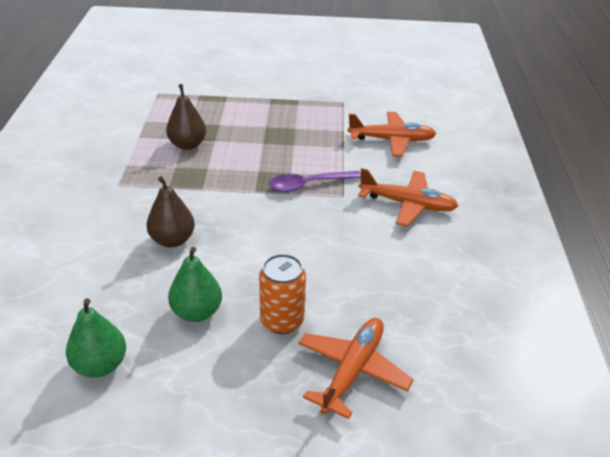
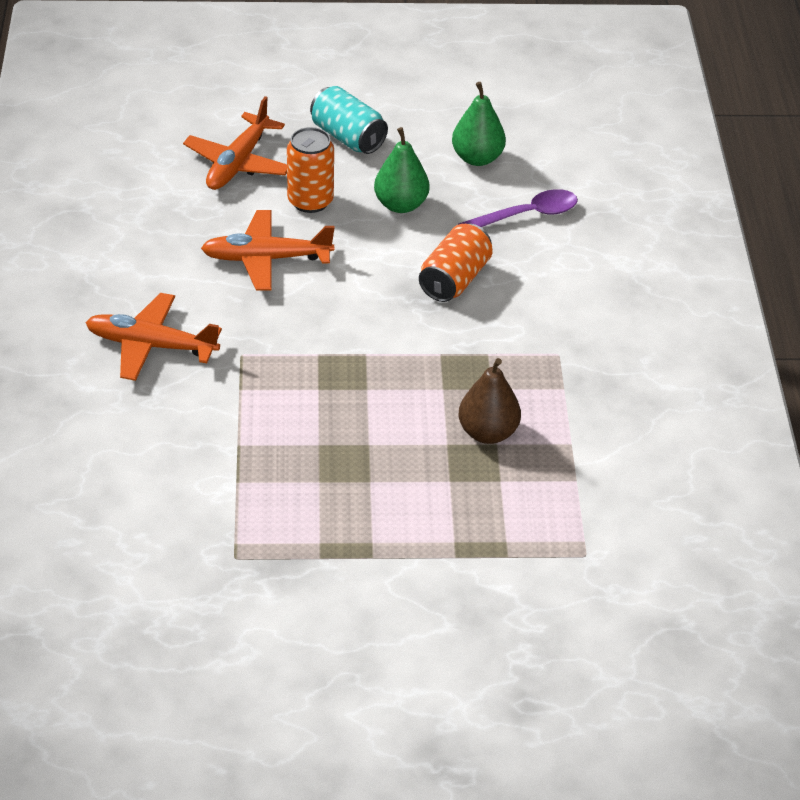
camera: 175 degrees right, 5 degrees up
(172, 240) = (454, 279): brown pear -> orange can
(232, 402) = (348, 137): none -> turquoise can
(308, 185) = (290, 369): purple spoon -> purple spoon (526, 215)
(391, 140) = (156, 465): orange plane -> orange plane (266, 259)

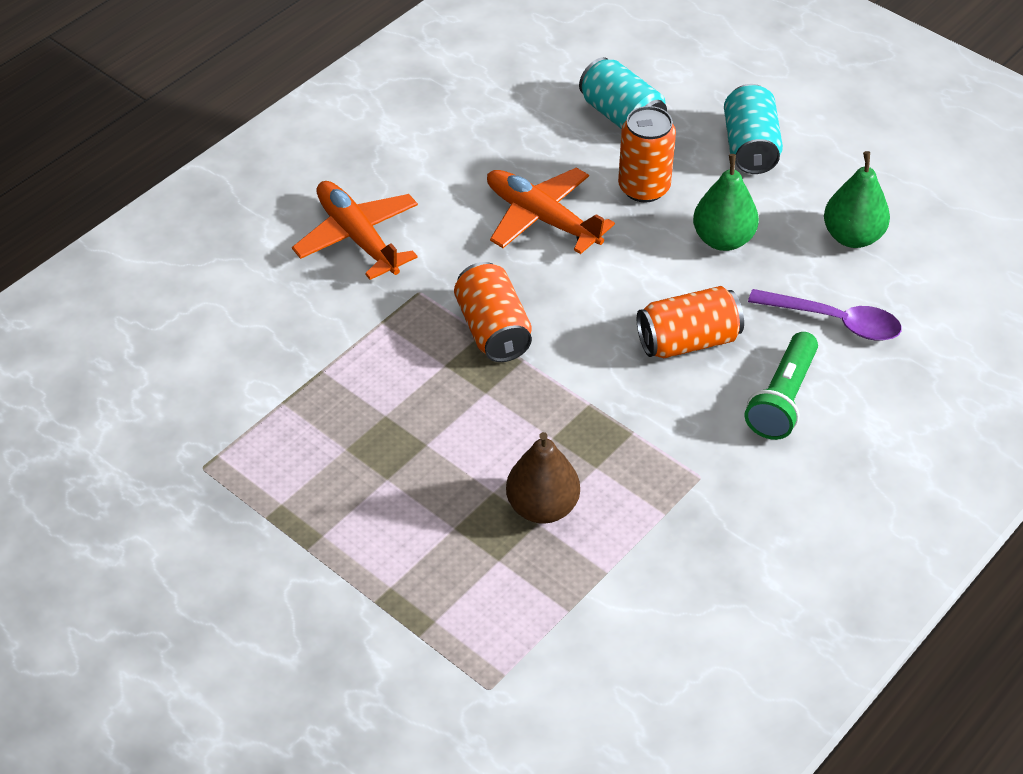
camera: 45 degrees right, 5 degrees up
(238, 163) = (622, 117): orange plane -> turquoise can
(322, 348) = (493, 330): none -> orange can
(550, 279) = (782, 399): none -> green flashlight

